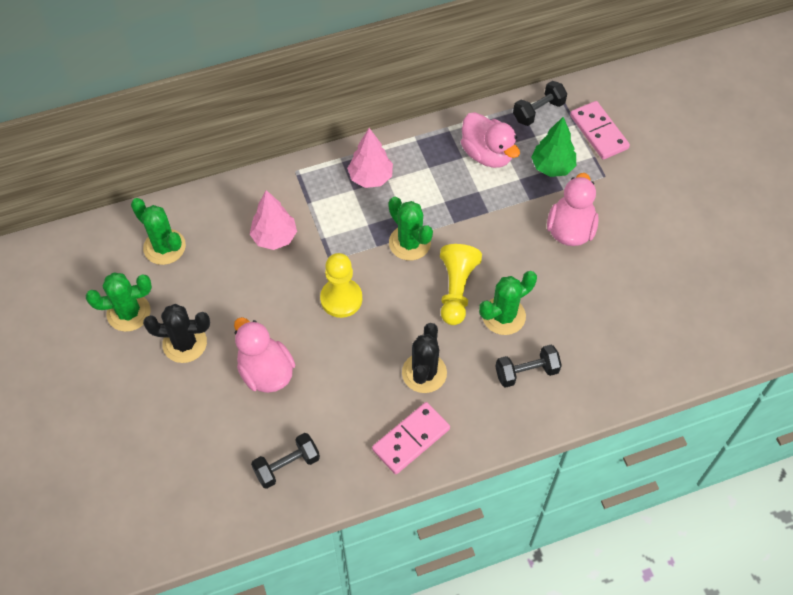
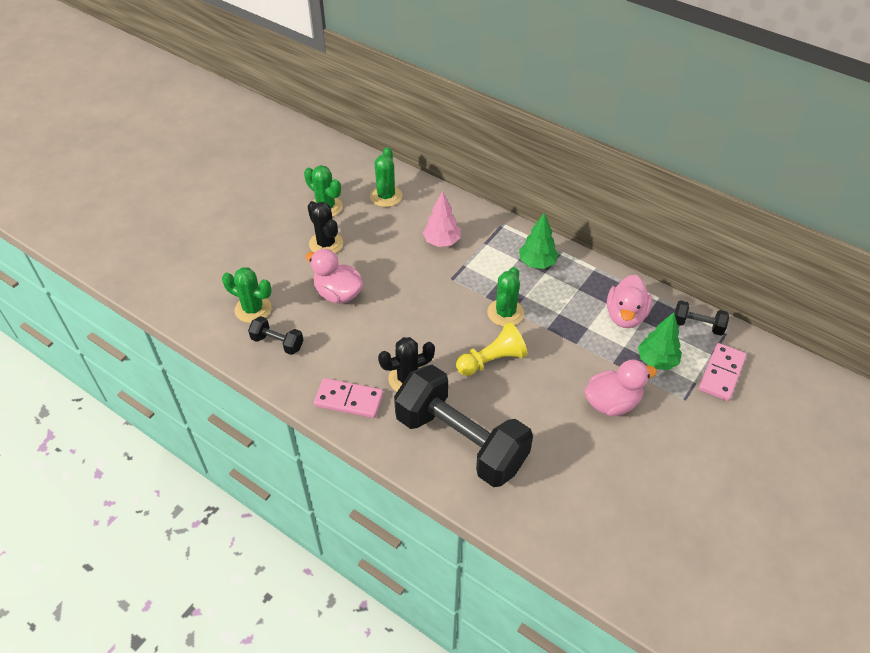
camera: 55 degrees right, 10 degrees down
(266, 372) = (338, 293): pink duck -> pink duck turned 75 degrees counterclockwise
(341, 299) = (426, 301): yellow pawn -> none
(371, 177) = (537, 263): pink tree -> green tree
(503, 316) = (496, 401): green cactus -> green cactus (253, 309)
(526, 372) = (461, 441): black dumbbell -> black dumbbell, size x2.36

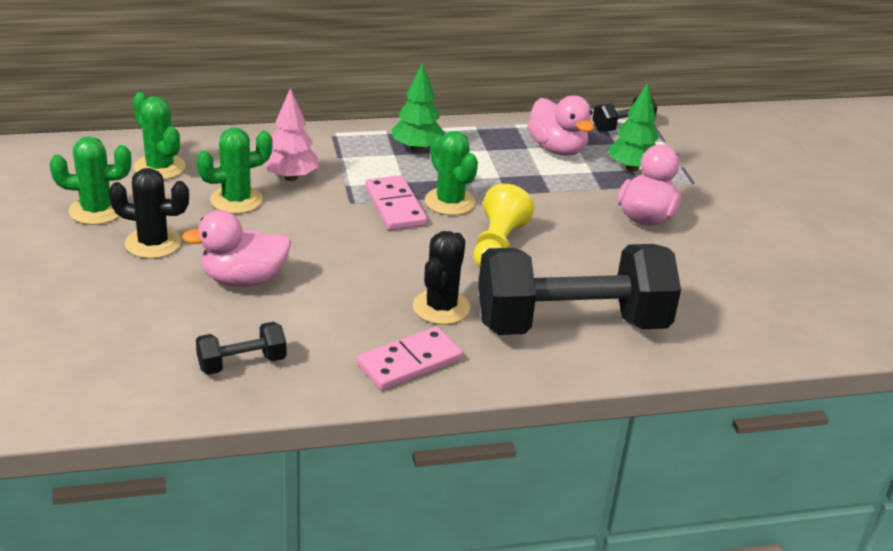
camera: 50 degrees left, 15 degrees down
(253, 309) = (156, 351): green cactus -> green cactus (236, 200)
(721, 373) = (691, 150): pink domino -> pink domino (395, 206)

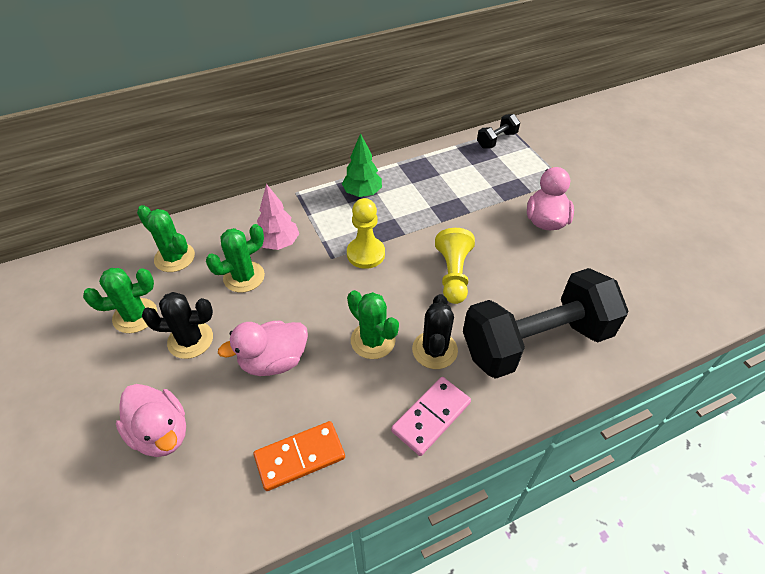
camera: 10 degrees left, 15 degrees up
(242, 363) = (300, 457): black dumbbell -> orange domino
(395, 206) = (366, 254): pink domino -> yellow pawn
(450, 202) = (404, 240): green cactus -> green cactus (373, 340)
(557, 149) = (460, 171): pink duck -> pink duck (161, 433)
(632, 168) = (517, 176): green tree -> none

